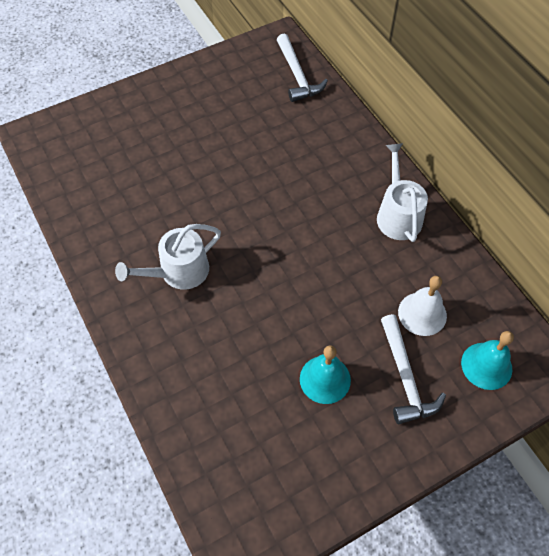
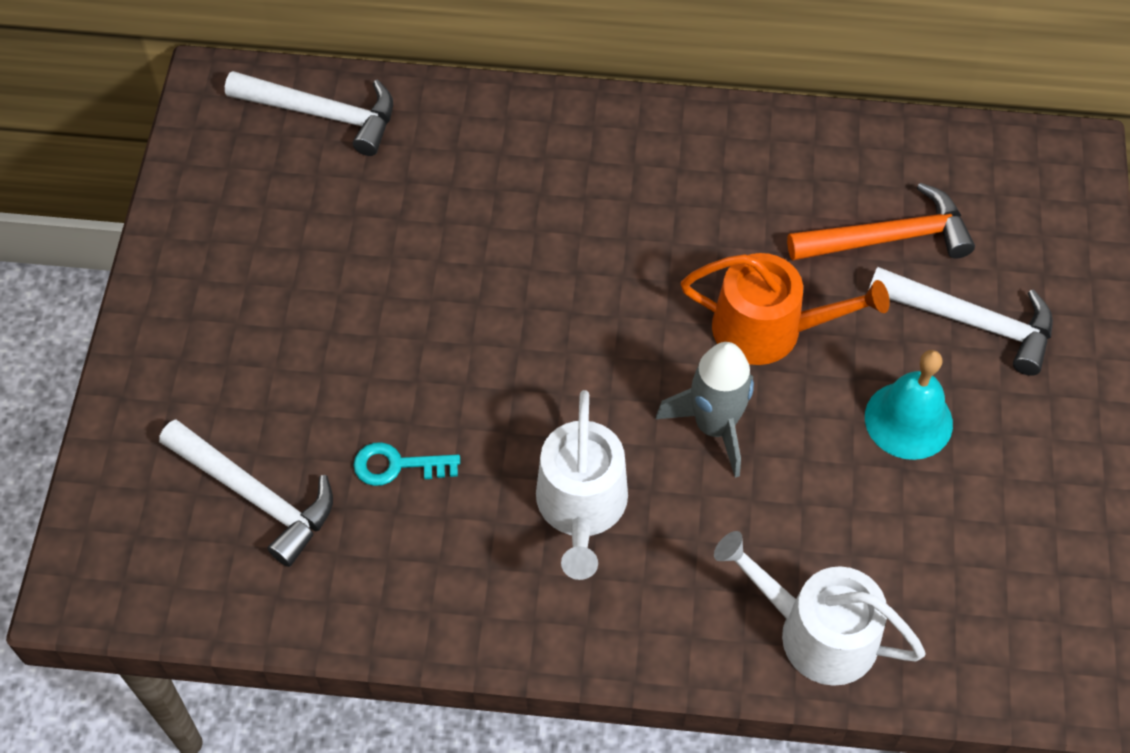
camera: 55 degrees left, 0 degrees up
(104, 160) = (255, 495): none -> white hammer
(151, 197) = (397, 465): none -> turquoise key
(258, 299) = (714, 426): none -> grey rocket
(327, 292) = (768, 329): none -> orange watering can
(398, 215) = (703, 159): white watering can -> white watering can (816, 632)
(422, 313) = (888, 238): white bell -> orange hammer
(486, 365) = (1016, 219): turquoise bell -> none

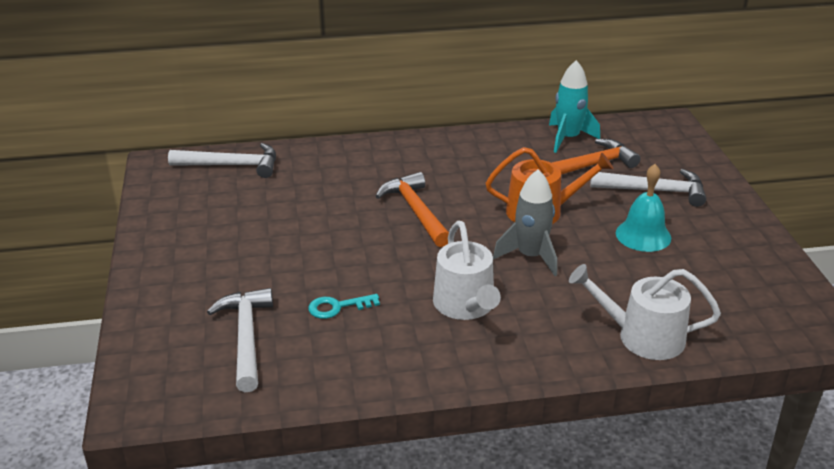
camera: 15 degrees left, 25 degrees down
(255, 495) = (246, 338): white hammer -> white hammer turned 120 degrees counterclockwise
(573, 285) = (416, 211): none -> orange hammer
(880, 161) = (568, 138): none -> turquoise rocket

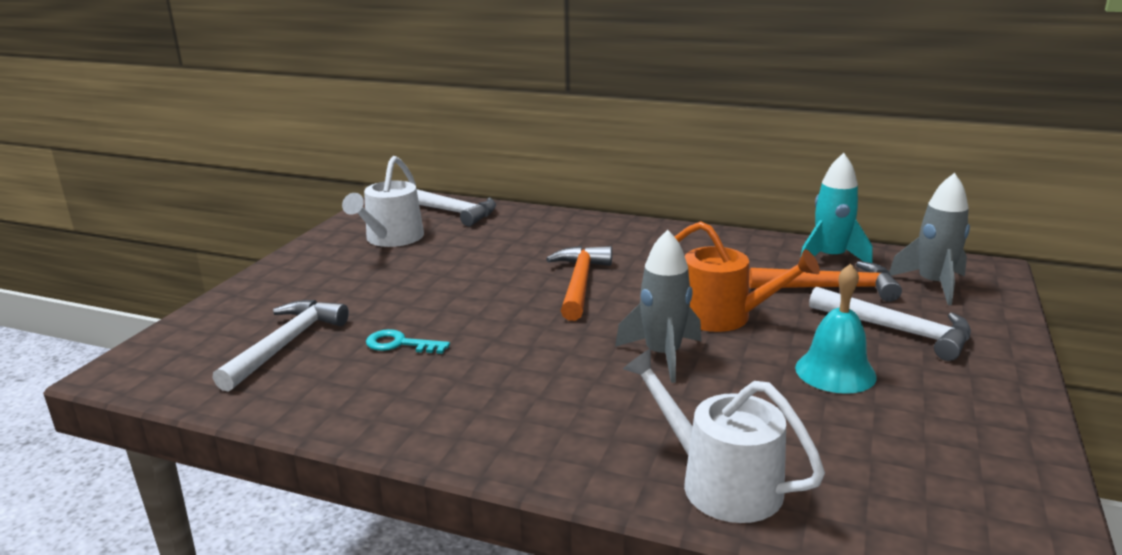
camera: 30 degrees right, 10 degrees down
(466, 305) = (533, 381): white watering can -> white watering can (391, 238)
(648, 145) = (933, 285): none -> grey rocket

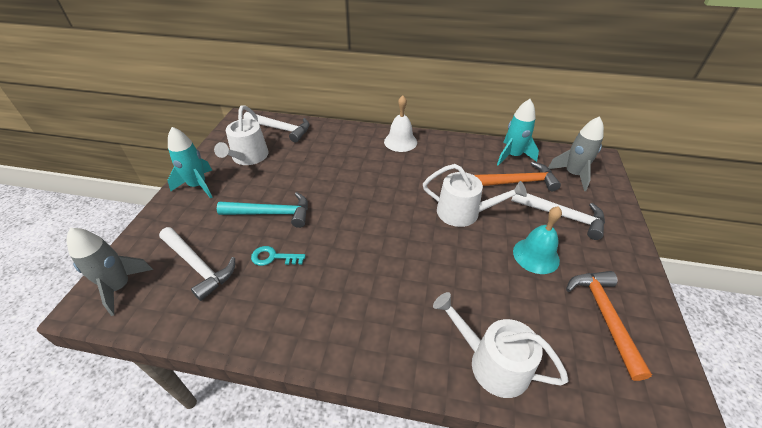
camera: 10 degrees left, 20 degrees up
(285, 345) = (198, 266): white hammer -> white hammer turned 120 degrees clockwise
(307, 264) = (198, 186): none -> turquoise rocket
(410, 299) = (271, 213): none -> turquoise hammer
(579, 284) = (373, 190): orange hammer -> orange hammer (604, 316)
(640, 233) = (400, 142): none -> white bell
(663, 355) = (436, 251): grey rocket -> grey rocket (120, 287)
(723, 316) = (463, 212): orange watering can -> white watering can

